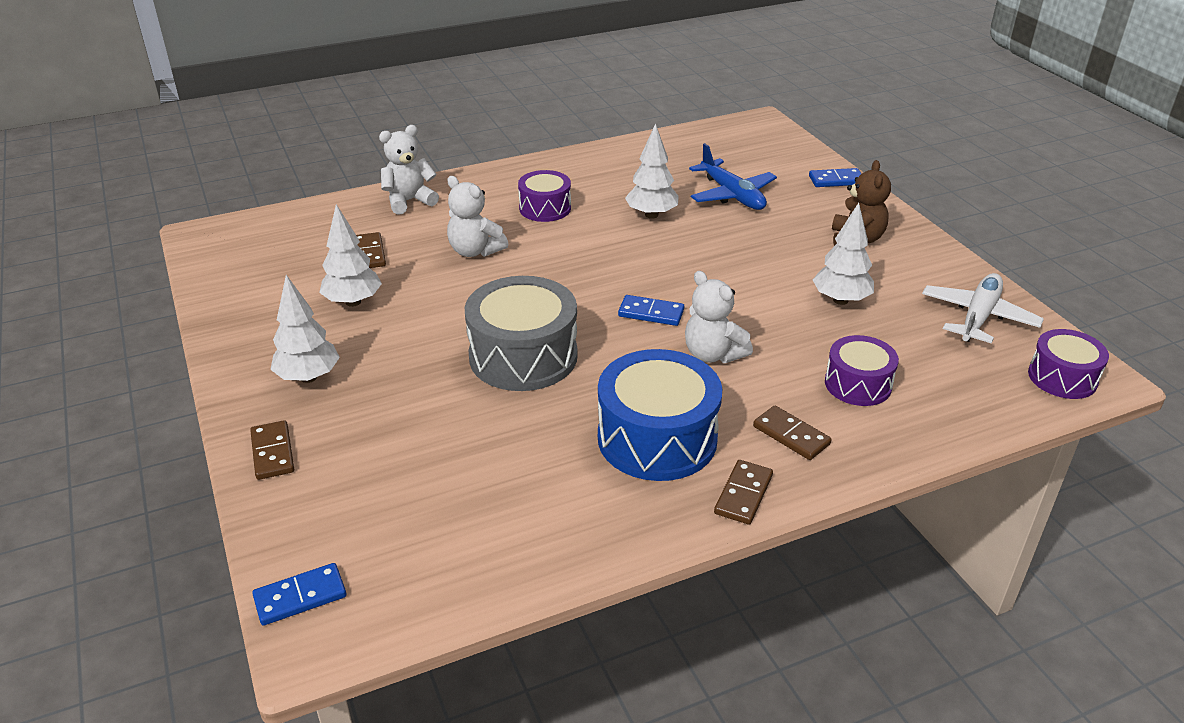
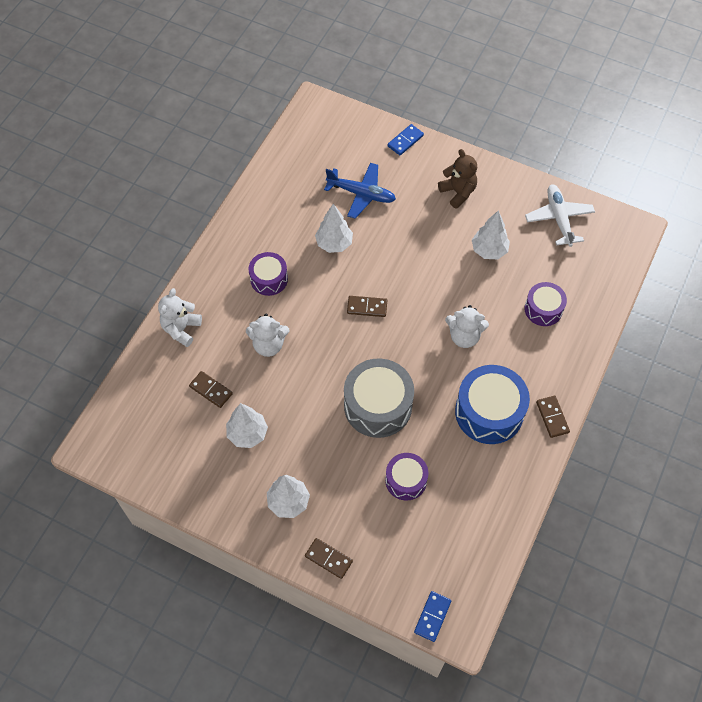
camera: 40 degrees left, 25 degrees up
(651, 313) = (409, 327): blue domino -> none
(791, 435) = (542, 365): brown domino -> brown domino (367, 307)
(1062, 377) = (622, 240): purple drum -> purple drum (406, 480)

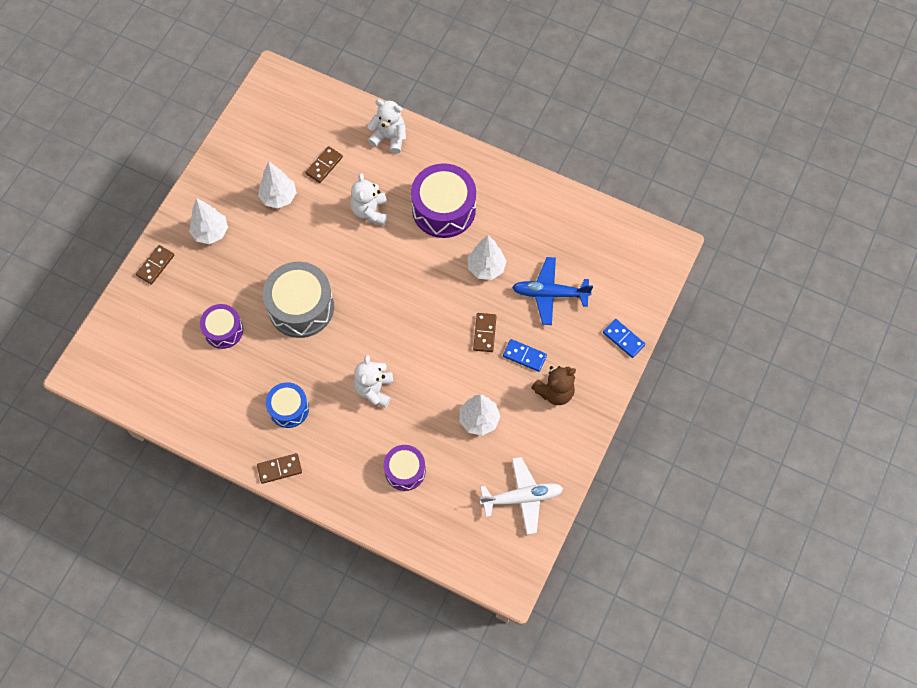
camera: 90 degrees right, 5 degrees up
(269, 279) = (444, 209): purple drum -> purple drum, size x1.70
(361, 194) = (549, 294): blue plane -> blue plane turned 75 degrees clockwise
(367, 307) = (410, 298): brown domino -> brown domino (485, 333)
(432, 617) = (94, 349): blue domino -> blue domino (524, 356)
(489, 412) = (289, 408): blue drum -> blue drum, size x0.59

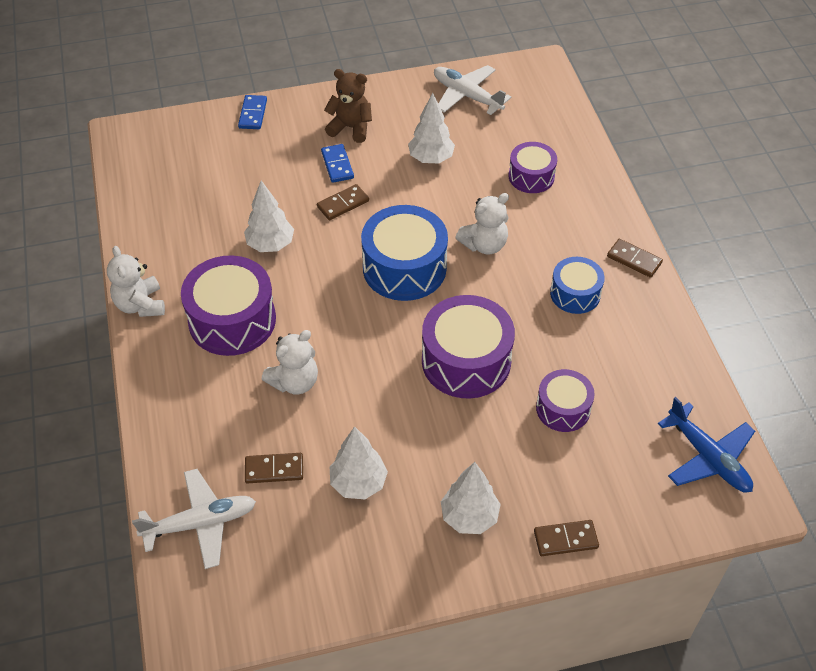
camera: 130 degrees left, 15 degrees down
(301, 307) = (466, 361): grey drum -> purple drum
(325, 115) = (201, 523): none -> white plane
(389, 137) = (178, 432): white teddy bear -> white teddy bear (140, 305)
(399, 328) = (404, 268): none -> blue drum
(549, 294) = (254, 184): blue plane -> blue plane (708, 458)

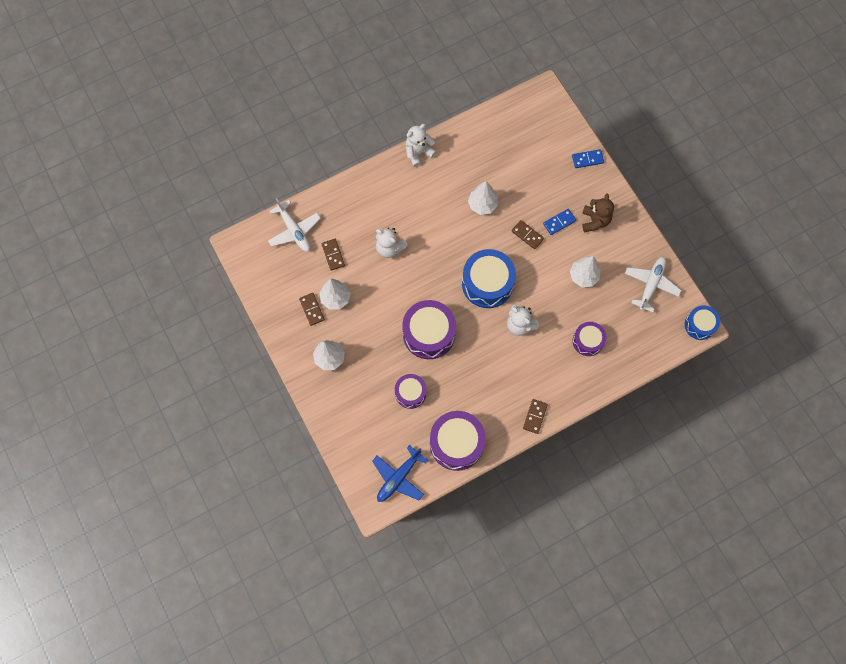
camera: 75 degrees right, 20 degrees up
(232, 320) = (422, 203): purple drum -> purple drum (456, 443)
(565, 539) = (328, 409): brown domino -> brown domino (312, 309)
(575, 294) = (496, 385): blue drum -> blue drum (699, 325)

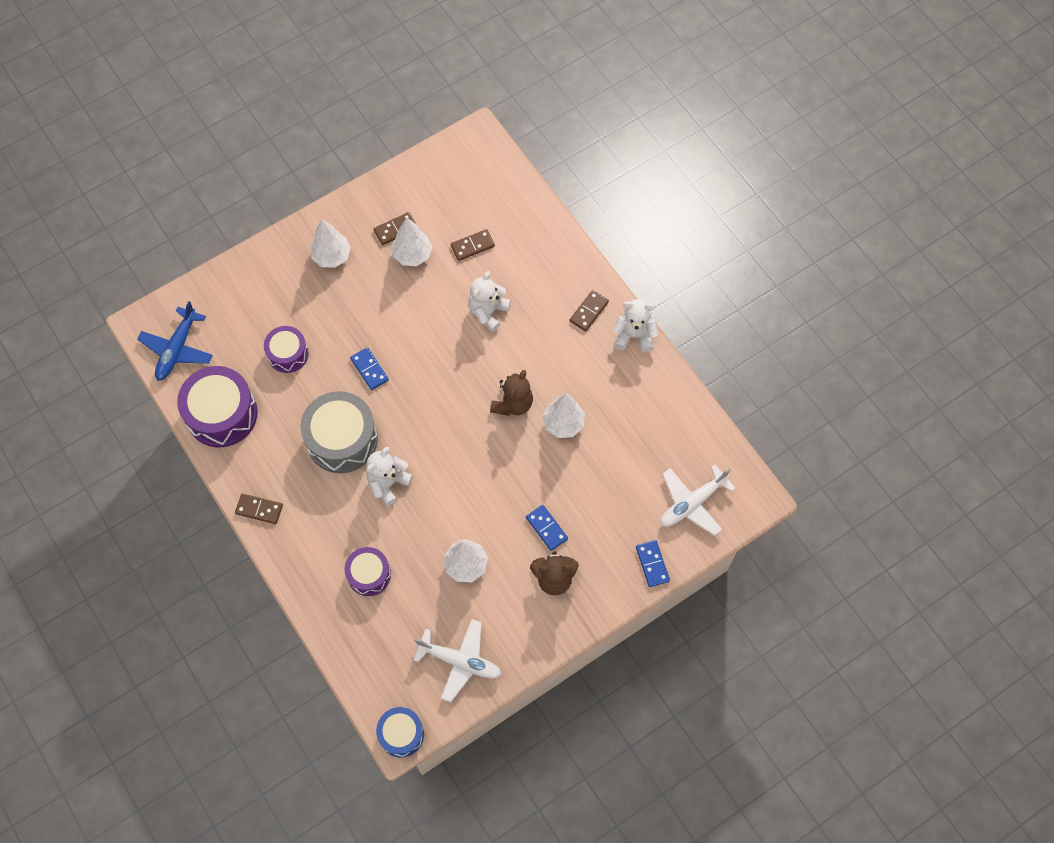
camera: 85 degrees right, 5 degrees down
(294, 231) = (502, 198): white plane -> white plane (692, 503)
(398, 477) = (177, 349): blue plane -> blue plane turned 105 degrees counterclockwise
(418, 152) = (634, 336): white teddy bear -> white teddy bear turned 45 degrees counterclockwise
(429, 334) = (369, 369): purple drum -> blue domino
(464, 237) = (512, 404): none -> brown teddy bear
(483, 356) = (342, 439): none -> grey drum
(487, 283) = (446, 437): blue drum -> none
(527, 235) = (523, 486): brown domino -> brown domino (589, 312)

